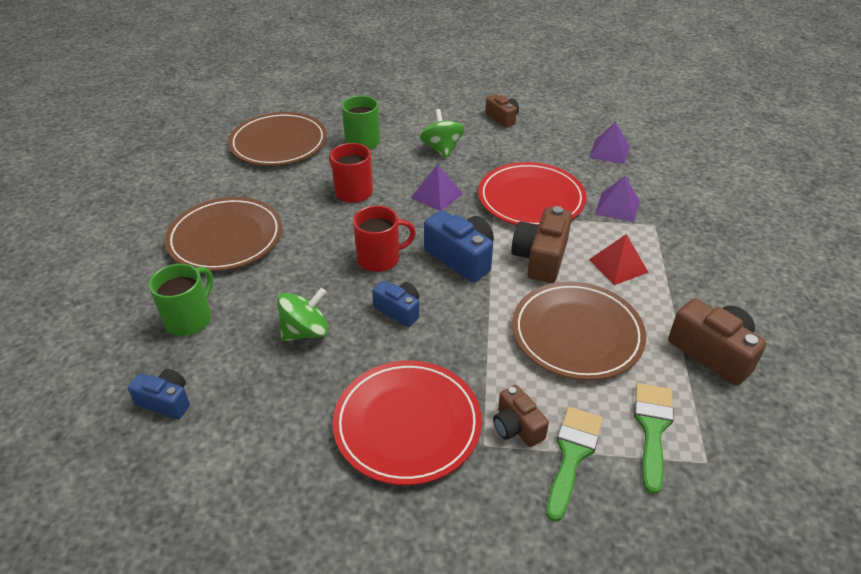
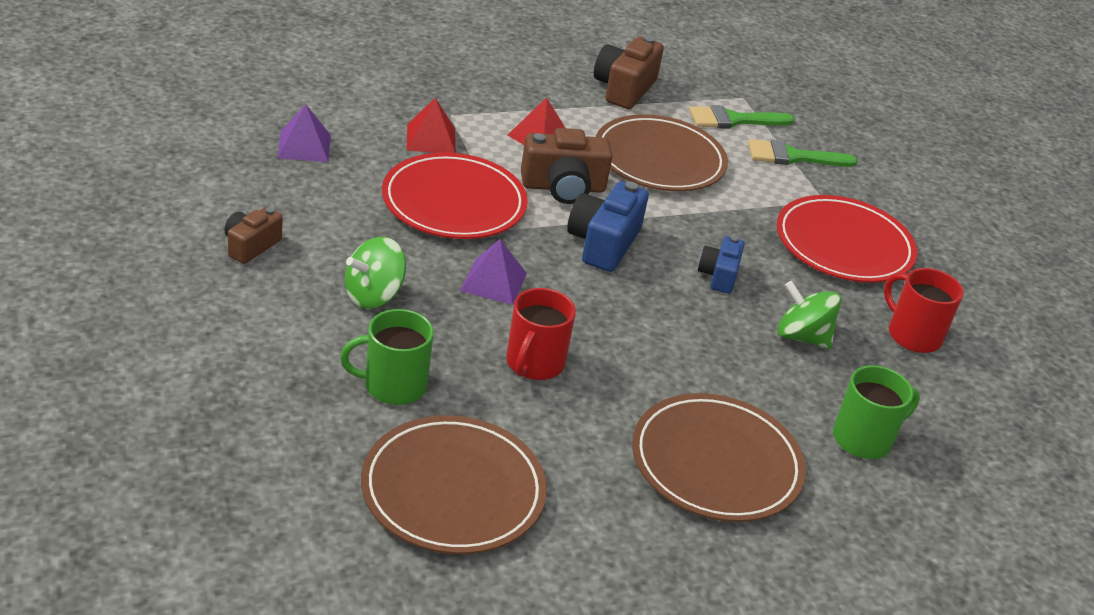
camera: 120 degrees left, 5 degrees down
(166, 401) = (966, 410): blue camera -> none
(189, 319) = (863, 439): green mug -> green mug turned 150 degrees clockwise
(380, 258) = (650, 307): red mug -> red mug (912, 335)
(517, 427) = (792, 185): brown camera -> none
(617, 207) = (431, 139): purple pyramid -> red pyramid

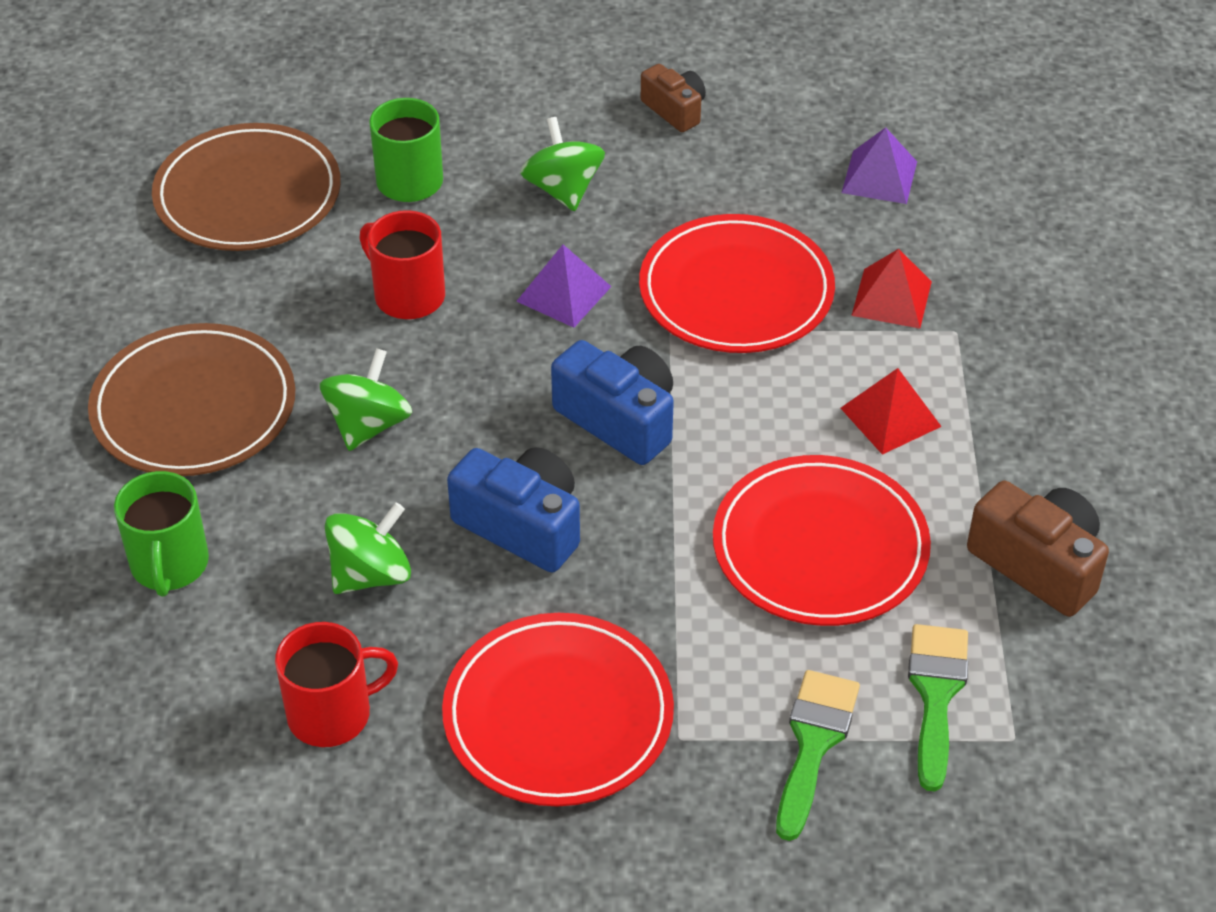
camera: 115 degrees right, 10 degrees up
(563, 187) = (757, 411): brown camera -> none
(659, 159) = (820, 547): brown plate -> red plate
(676, 361) = (368, 425): none -> green spinning top
(719, 275) = (522, 525): blue camera -> blue camera, size x1.62

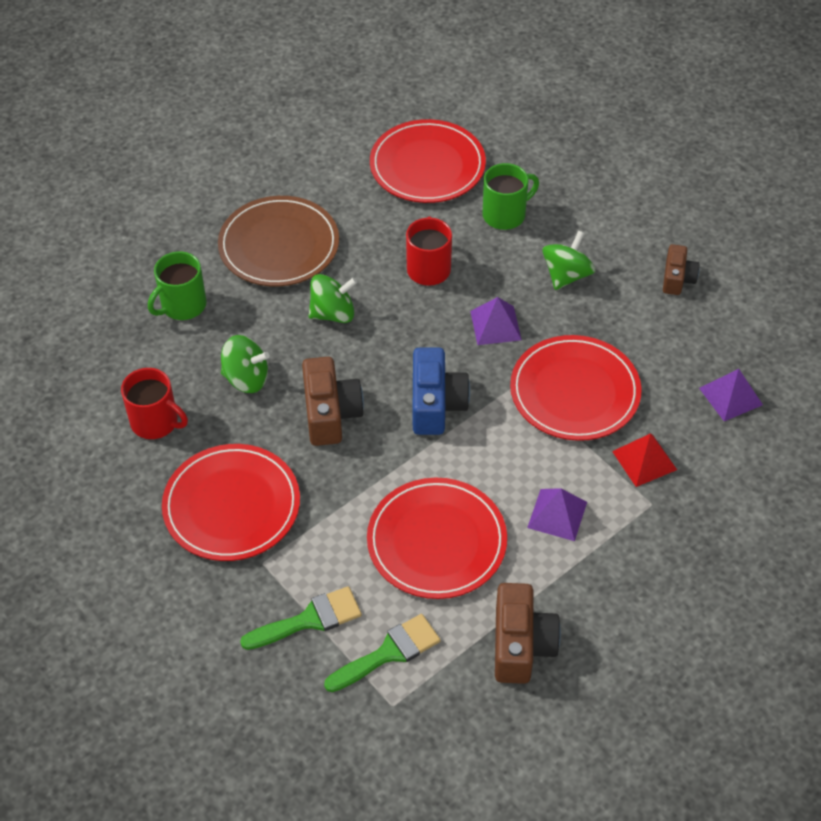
camera: 50 degrees right, 5 degrees up
(248, 195) = (427, 166): brown plate -> red plate
(522, 525) = (330, 413): blue camera -> brown camera
(890, 417) = (557, 514): red pyramid -> purple pyramid

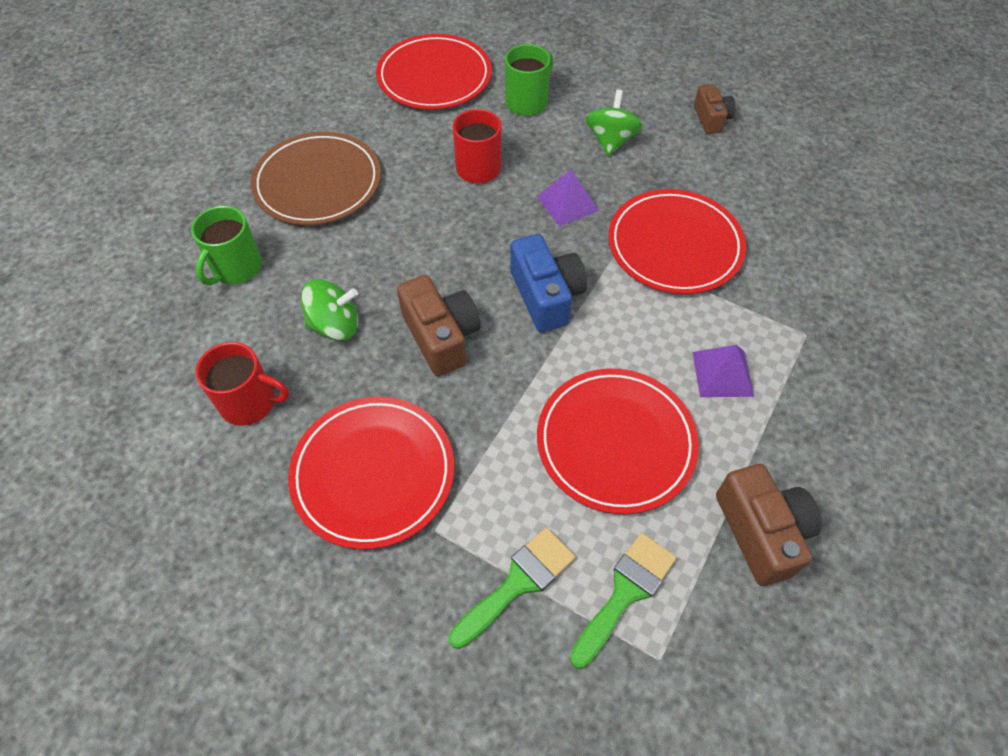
camera: 20 degrees left, 5 degrees up
(333, 313) = (401, 234): green spinning top -> none
(644, 460) = (775, 293): red pyramid -> none
(730, 396) = (817, 210): purple pyramid -> none

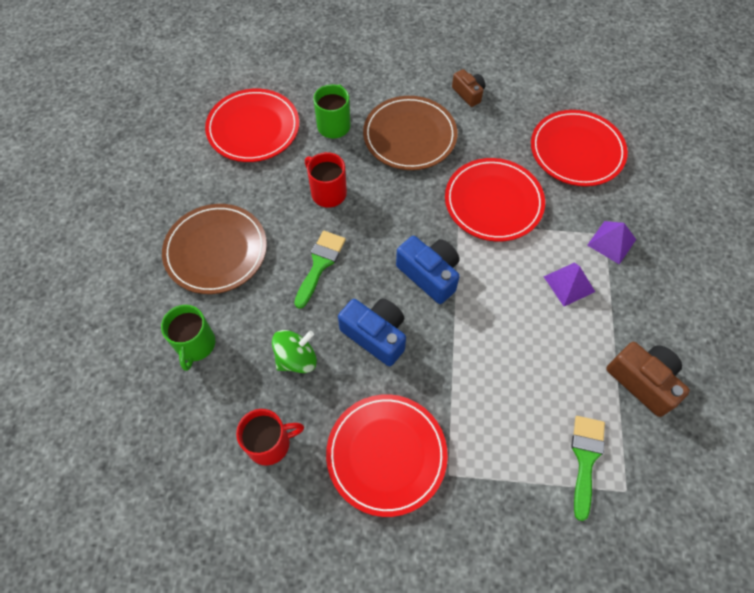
camera: 25 degrees left, 5 degrees up
(441, 336) = (375, 335): brown camera -> blue camera
(517, 583) = (519, 484): green brush -> green brush (320, 264)
(567, 203) = (406, 197): purple pyramid -> purple pyramid (611, 242)
(611, 141) = (409, 136): green spinning top -> brown plate
(615, 442) = (528, 361): red plate -> red plate (577, 151)

